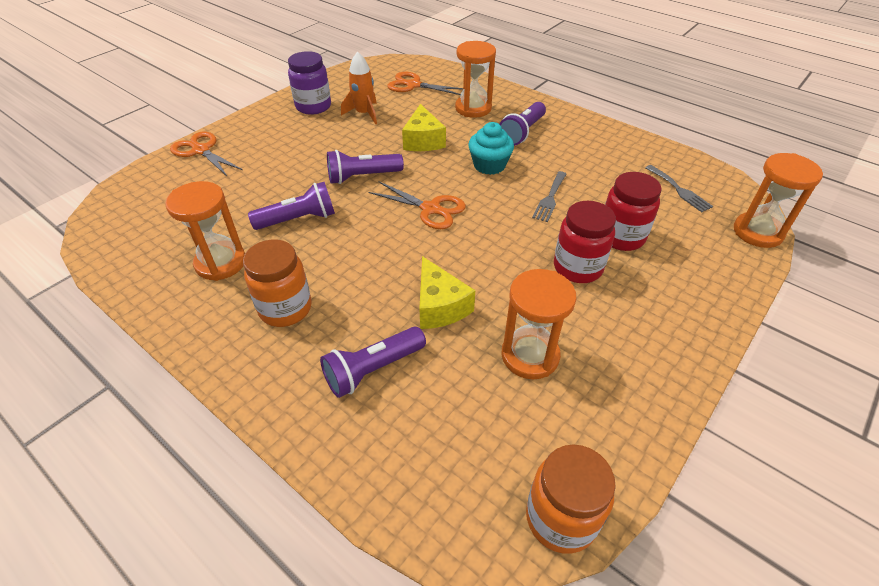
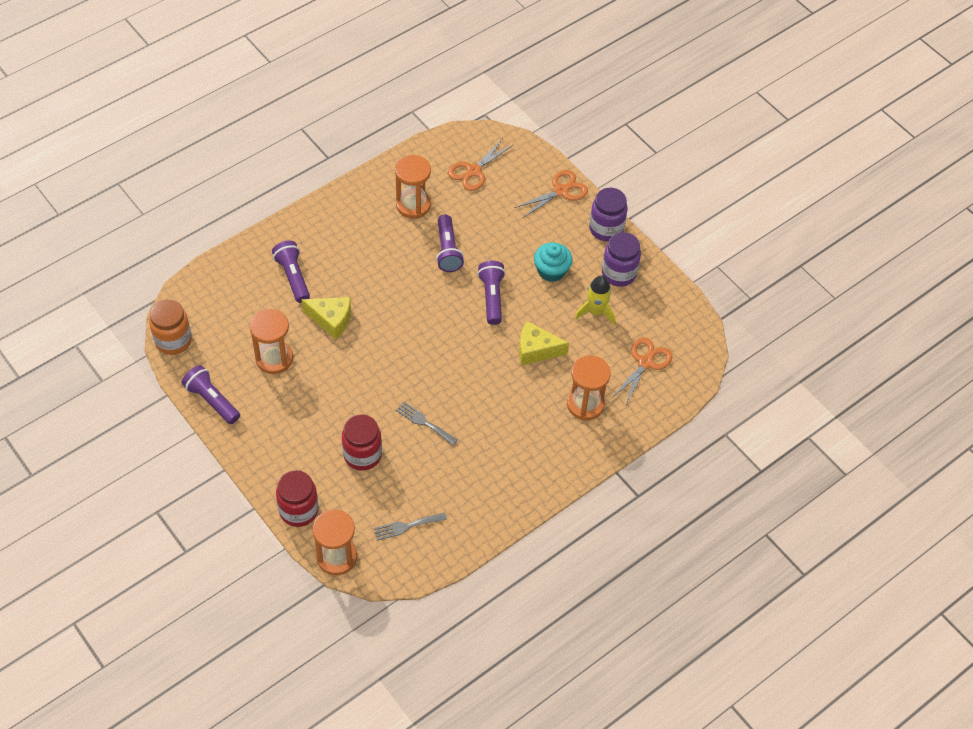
camera: 100 degrees right, 10 degrees up
(256, 118) = (606, 229): none -> purple jar
(285, 308) = (357, 238): orange jar -> none
(364, 114) = (595, 312): orange rocket -> yellow rocket
(430, 209) = (435, 336): orange scissors -> orange scissors (474, 171)
(439, 306) = (331, 320): yellow cheese -> yellow cheese turned 150 degrees counterclockwise
(489, 165) = (483, 392): turquoise cupcake -> turquoise cupcake (551, 271)
(522, 132) = (530, 434): purple flashlight -> purple flashlight (212, 400)
(577, 267) = (339, 413): red jar -> red jar (299, 510)

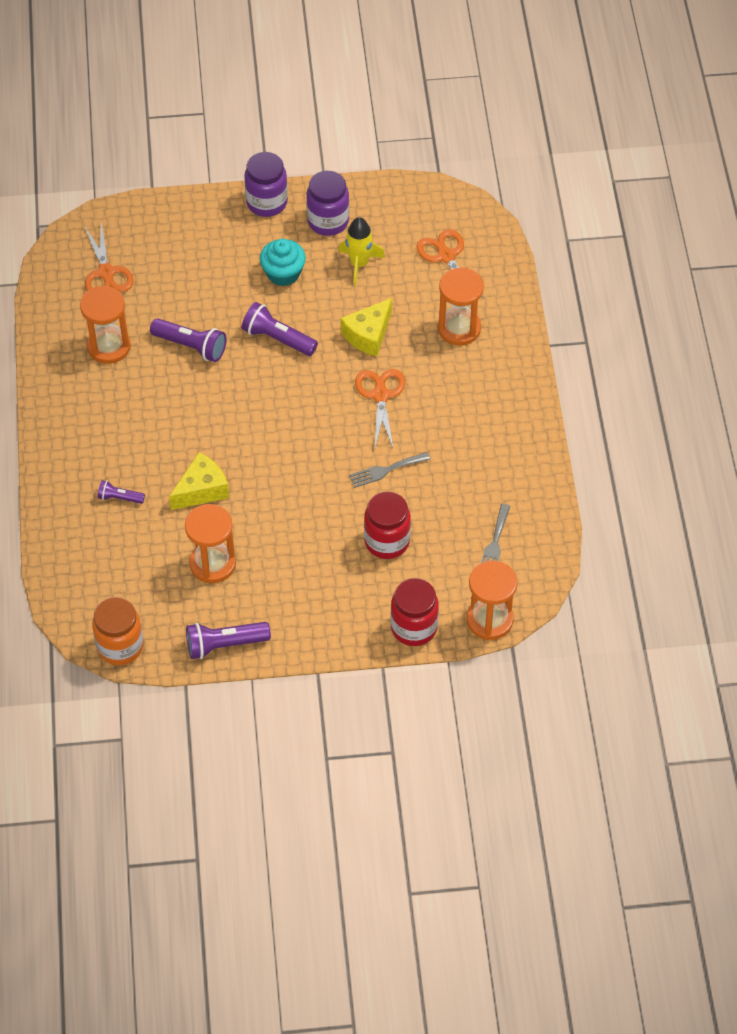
camera: 55 degrees left, 0 degrees up
(293, 277) = (119, 498): purple flashlight -> purple flashlight, size x0.58
(560, 191) = (191, 214): orange scissors -> orange scissors (380, 395)

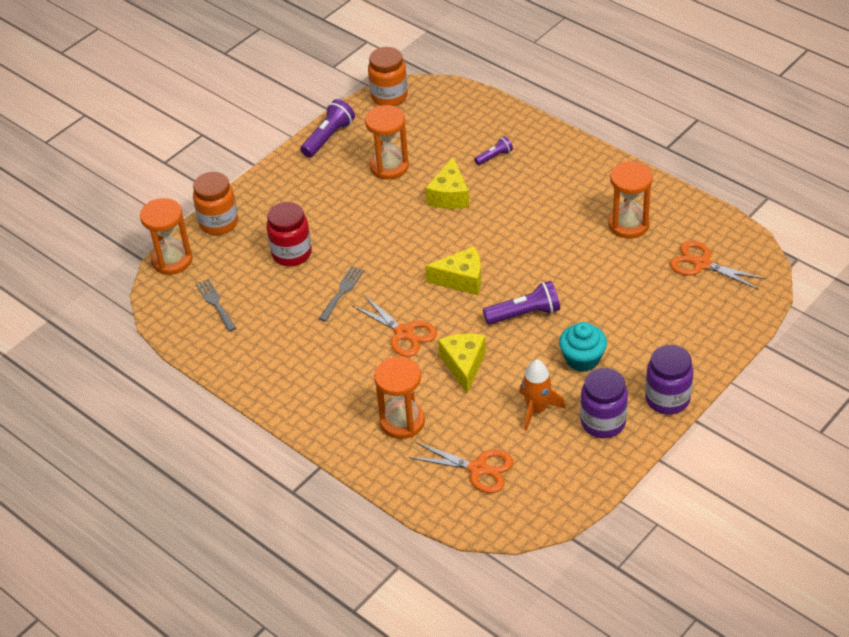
camera: 140 degrees right, 10 degrees down
(191, 346) = (576, 265): purple flashlight -> none
(286, 405) = (461, 279): none -> yellow cheese
(359, 264) = (537, 410): yellow rocket -> orange rocket
(414, 627) = (219, 223): red jar -> orange jar

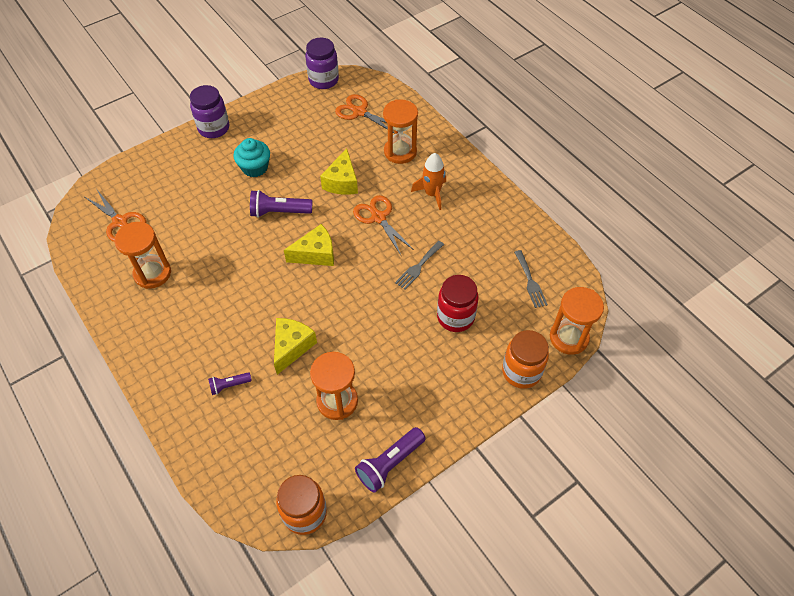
camera: 170 degrees left, 10 degrees up
(461, 279) = (316, 254): yellow cheese -> yellow cheese turned 150 degrees clockwise
(537, 410) = (304, 140): orange rocket -> orange rocket (432, 194)
(603, 422) = (265, 123): purple jar -> purple jar (323, 80)

